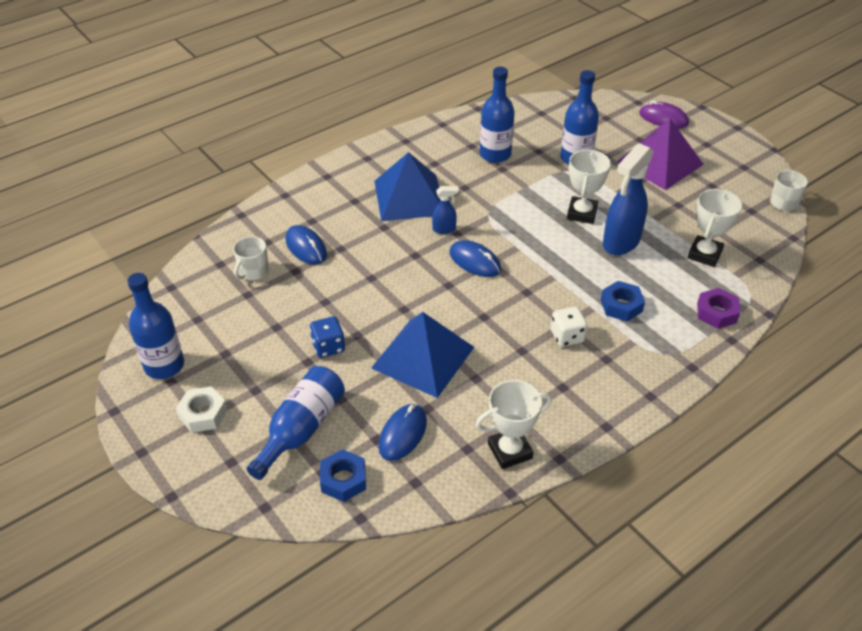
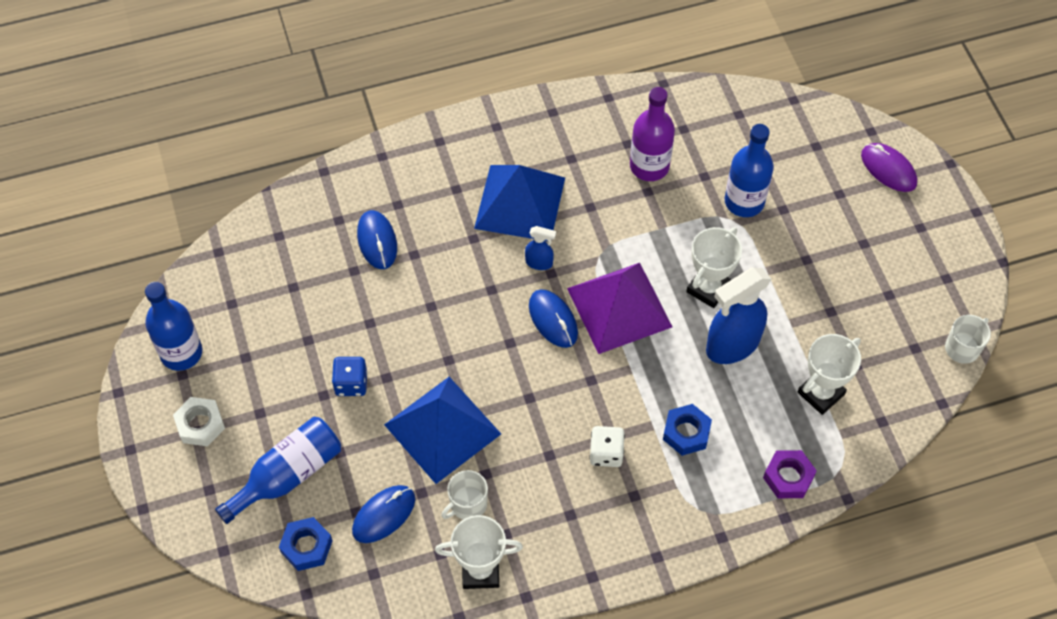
camera: 20 degrees right, 15 degrees up
(253, 271) = (309, 257): white mug -> white mug (467, 504)
(495, 154) = (649, 166): blue bottle -> purple bottle
(660, 163) = (844, 240): purple pyramid -> purple pyramid (619, 307)

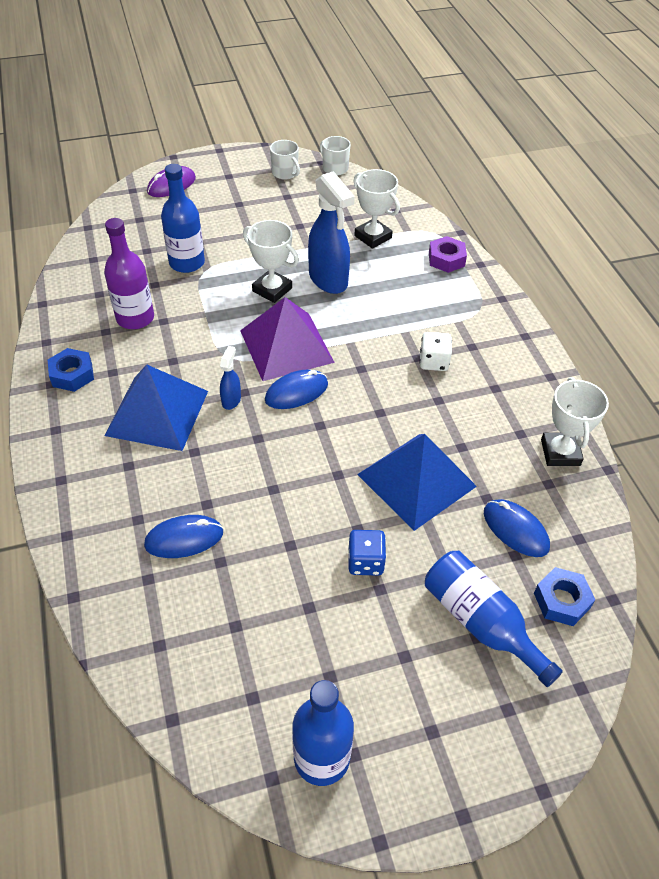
camera: 90 degrees left, 10 degrees down
(200, 425) = (423, 725): white nut -> none
(467, 504) = (495, 461): white mug -> white mug (285, 173)
(686, 433) = (411, 312): blue nut -> blue nut (72, 375)

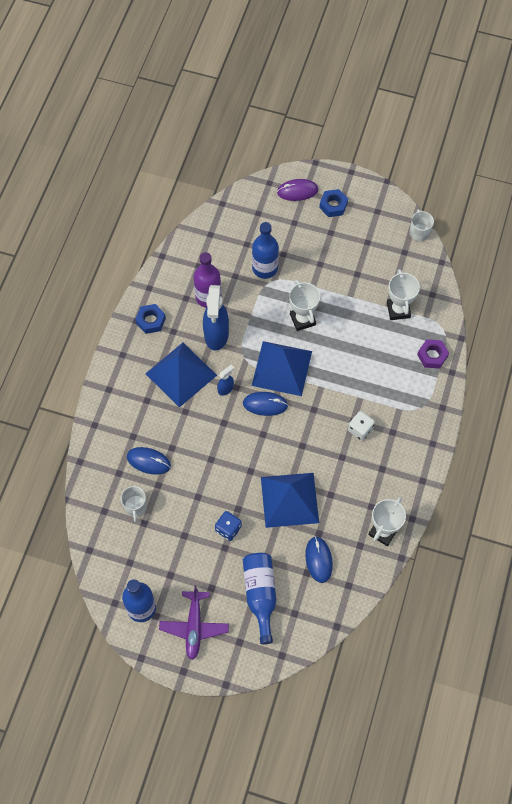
camera: 35 degrees right, 15 degrees up
(285, 173) = (381, 219): white mug -> white mug (135, 506)
(286, 346) = (282, 368): purple pyramid -> blue pyramid
(328, 280) = (343, 331): blue spray bottle -> blue spray bottle (216, 335)
(425, 731) = (194, 627): none -> purple plane
(561, 600) = (309, 610): blue nut -> blue nut (333, 205)

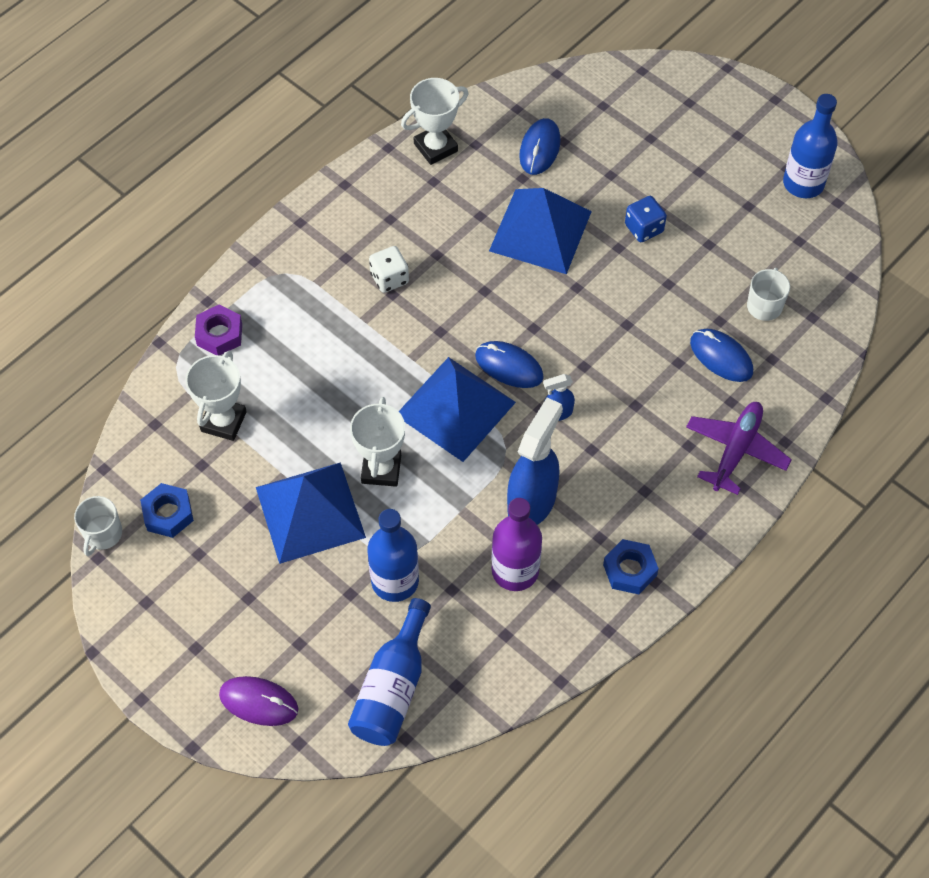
camera: 155 degrees left, 5 degrees down
(181, 374) = (617, 463): blue pyramid -> blue pyramid (310, 512)
(194, 627) = (741, 138): purple plane -> purple plane (736, 450)
(260, 595) = (637, 140): blue bottle -> blue bottle (392, 688)
(333, 205) = (213, 646): blue nut -> blue nut (168, 514)

